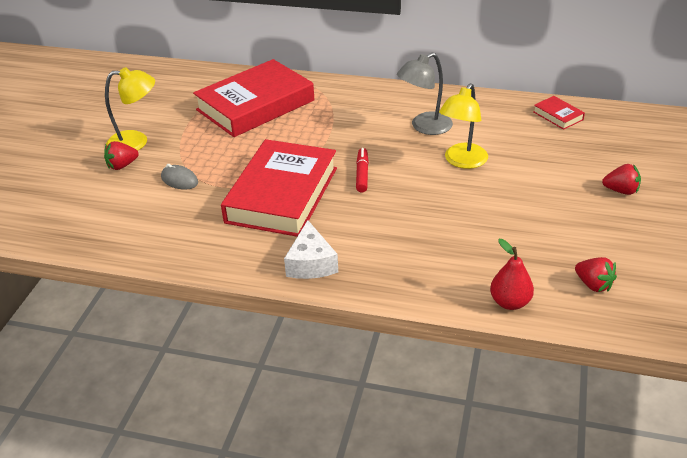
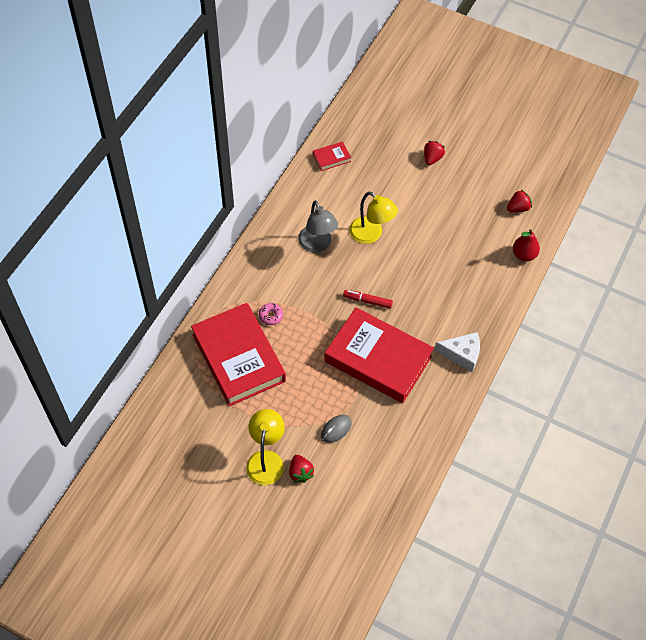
camera: 80 degrees left, 20 degrees up
(314, 114) = (271, 316): none -> pink donut

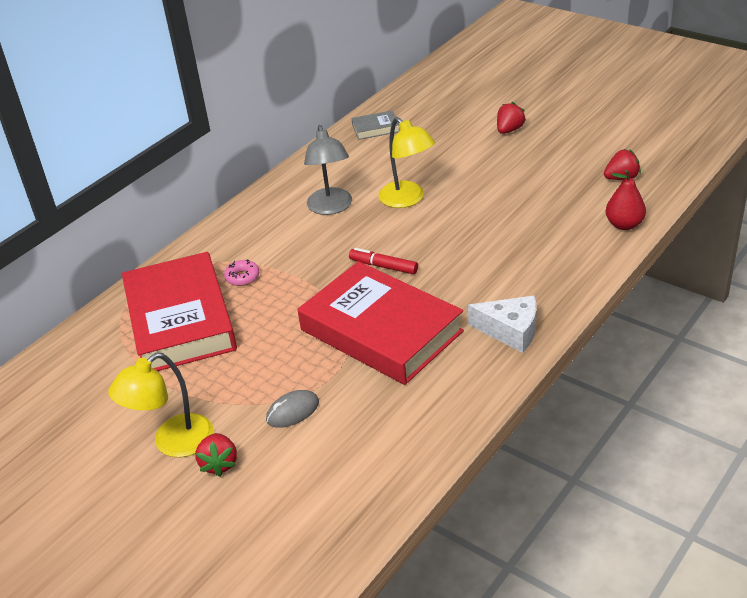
camera: 15 degrees right, 20 degrees down
(266, 459) = (173, 443): yellow lamp -> yellow lamp turned 150 degrees counterclockwise
(331, 158) = (376, 128): red book -> grey book

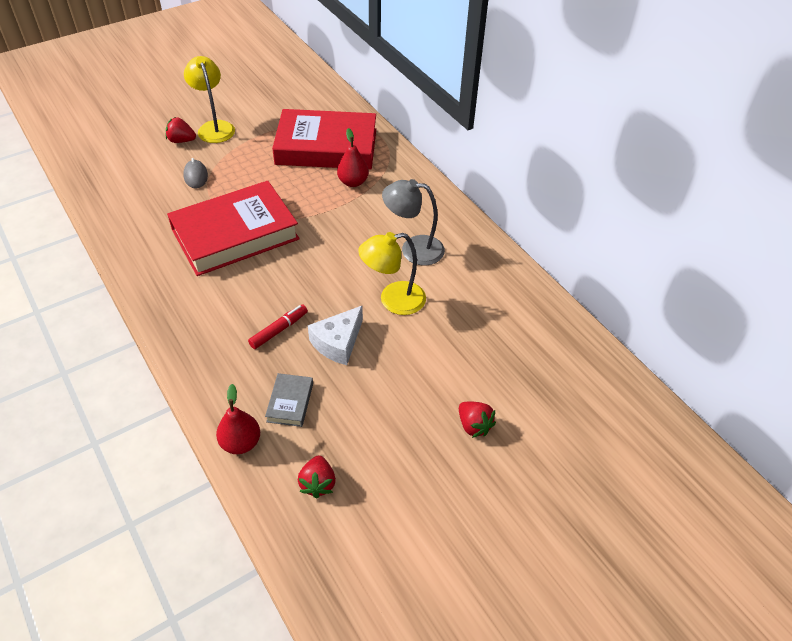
camera: 105 degrees right, 10 degrees up
(242, 277) = (353, 182): pink donut -> red pear
(376, 128) = (537, 316): grey book -> grey book (290, 402)
(383, 266) = (308, 257): red marker -> red marker (279, 330)
(510, 331) = (174, 302): white cheese -> white cheese (338, 343)

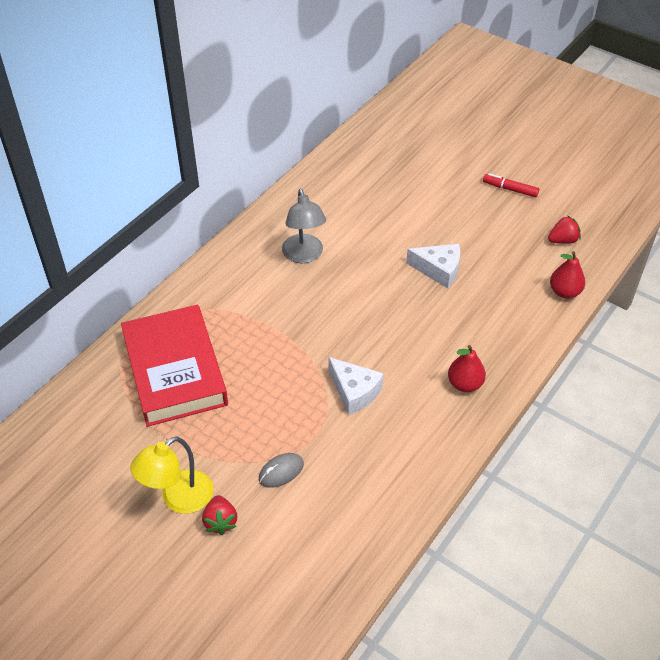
camera: 110 degrees left, 0 degrees up
(235, 234) = (354, 392): red book -> white cheese
(279, 330) = (450, 311): red marker -> red marker (510, 189)
(290, 402) = (512, 278): grey book -> none
(353, 182) = (228, 327): red pear -> red pear (465, 384)
(393, 300) = (373, 251): yellow lamp -> none
(474, 425) = (463, 179): red strawberry -> none

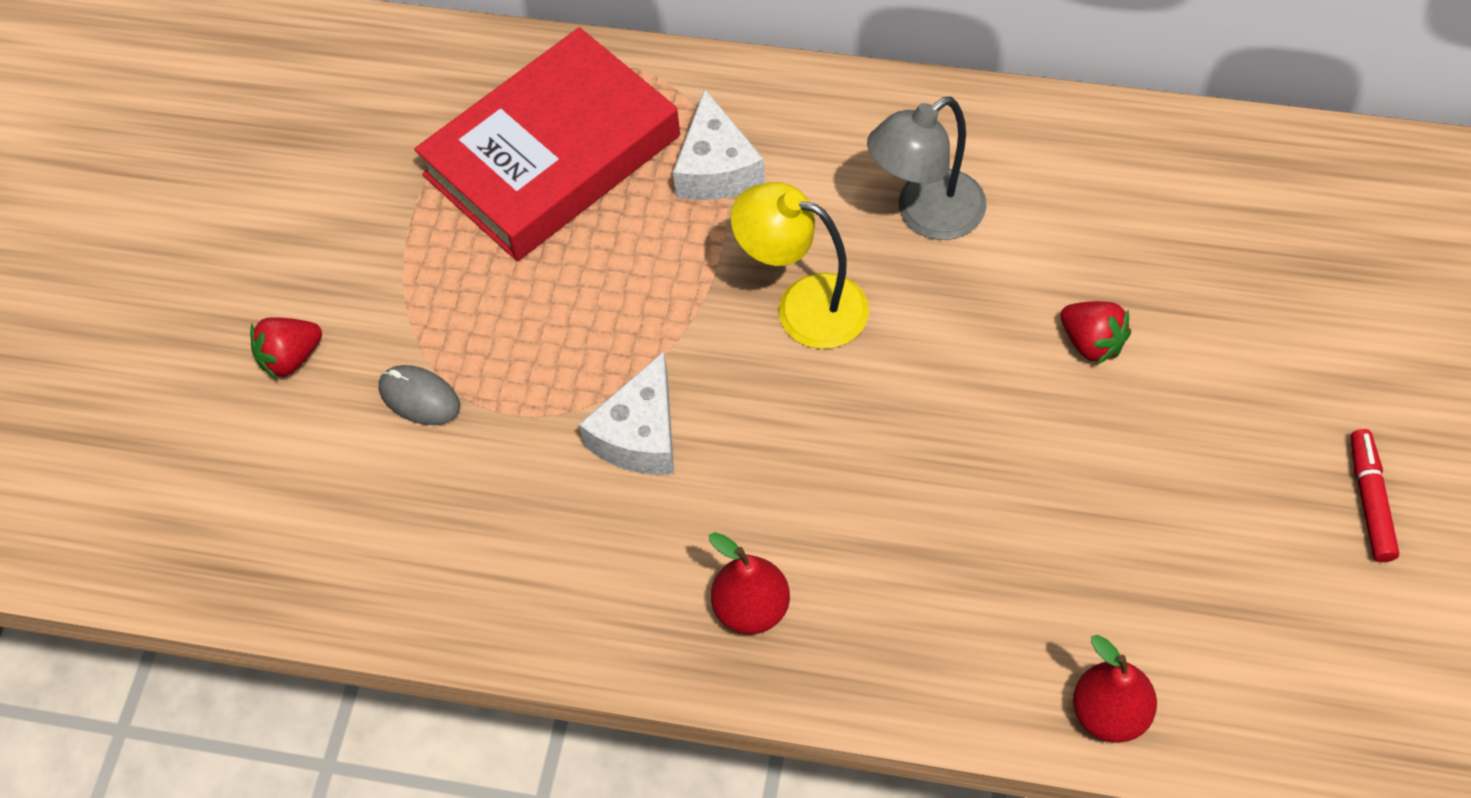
camera: 70 degrees right, 10 degrees up
(178, 499) = (308, 283): yellow lamp -> yellow lamp (803, 306)
(438, 270) = (1028, 454): white cheese -> white cheese (716, 168)
(562, 240) = (1272, 662): red strawberry -> red strawberry (1092, 343)

